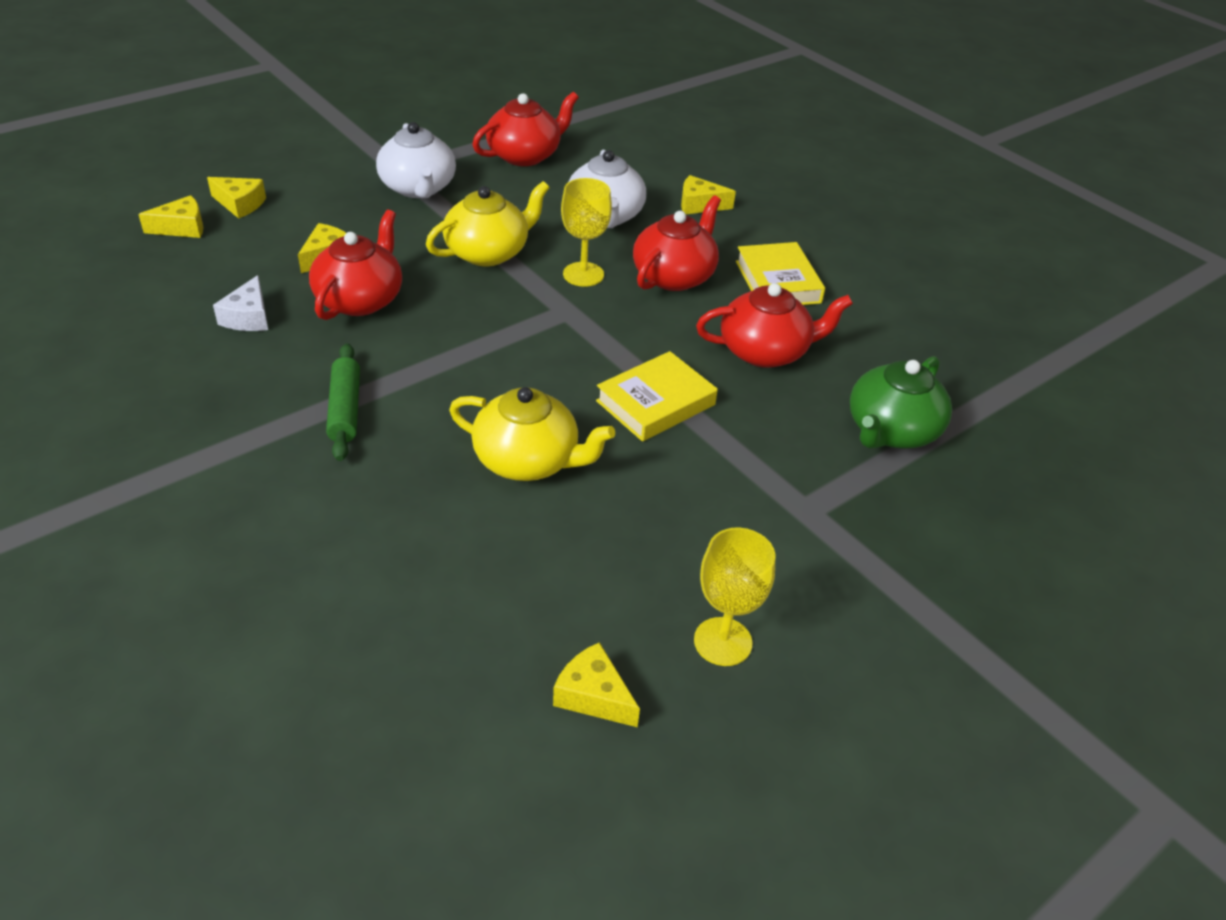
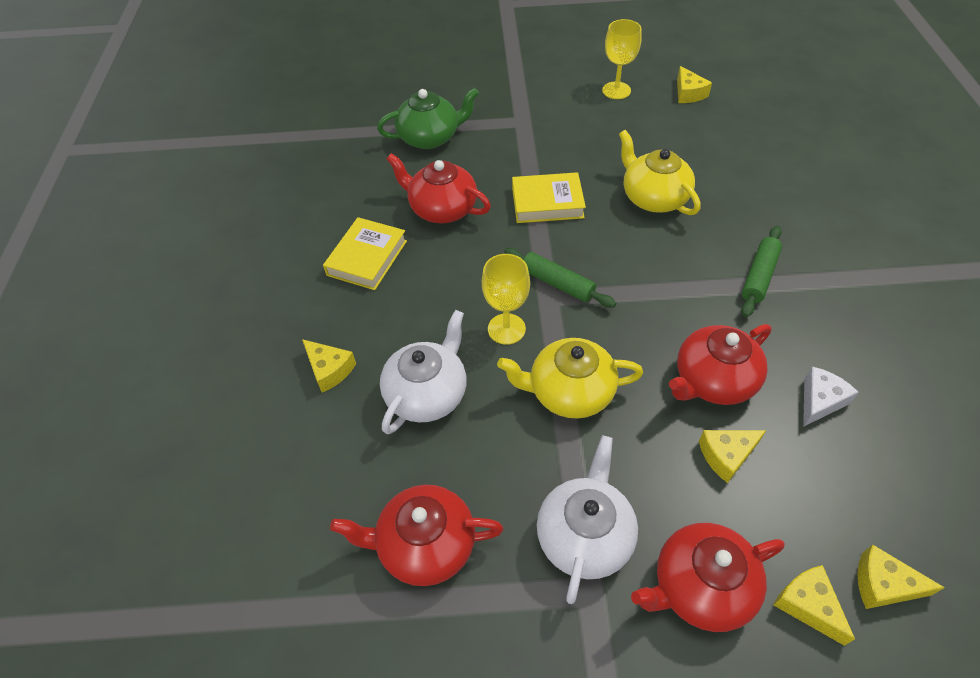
camera: 140 degrees left, 10 degrees up
(568, 325) = (557, 283): none -> green rolling pin
(674, 276) = (436, 296): red teapot -> red teapot (700, 587)

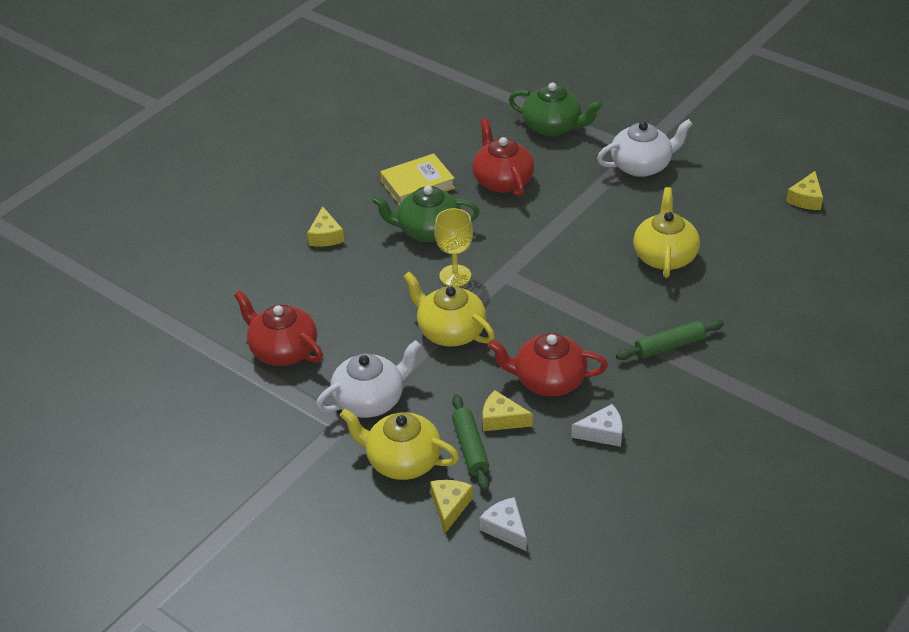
camera: 40 degrees right, 10 degrees down
(427, 393) = (366, 281): white teapot -> white teapot (642, 165)
(428, 298) = (428, 231): none -> green teapot
(547, 203) = (581, 216): yellow book -> none
(557, 283) = (521, 270): green rolling pin -> green rolling pin (470, 448)
(616, 90) = (746, 166): yellow goblet -> none
(700, 587) = (402, 461): red teapot -> yellow teapot
(883, 584) = (505, 529): yellow cheese -> white cheese

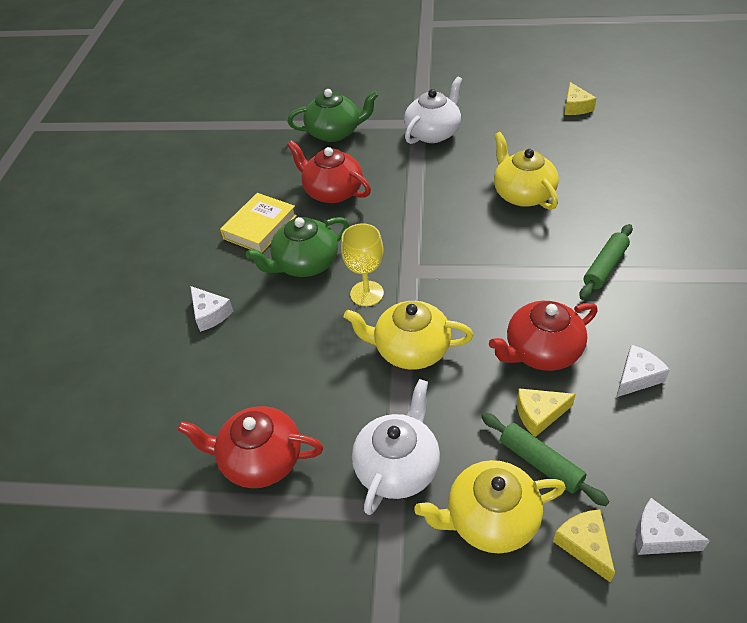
camera: 30 degrees left, 5 degrees up
(325, 236) = (210, 314): yellow cheese -> white cheese

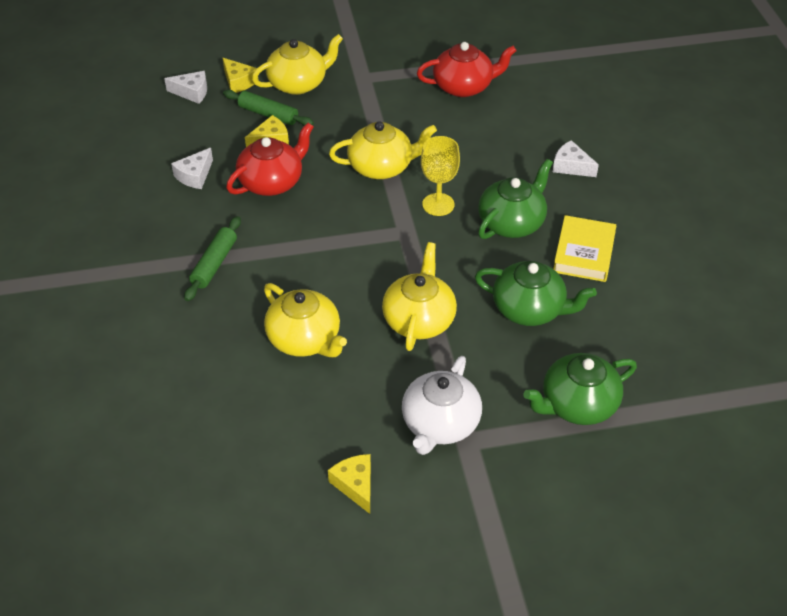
camera: 160 degrees right, 0 degrees up
(332, 191) = (529, 309): red teapot -> green teapot
(397, 466) = (366, 98): white teapot -> none
(424, 196) = (419, 319): none -> yellow teapot
(575, 107) = (242, 511): yellow cheese -> yellow cheese (355, 485)

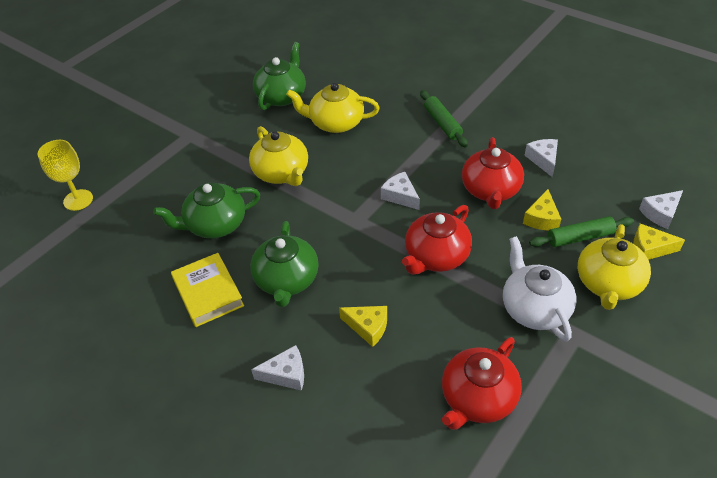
camera: 140 degrees right, 0 degrees up
(345, 226) = (400, 196): none -> white cheese
(355, 485) = (231, 87): yellow cheese -> yellow cheese (368, 327)
(382, 167) = (436, 256): yellow teapot -> red teapot
(438, 204) = (357, 256): yellow goblet -> yellow goblet (78, 200)
(440, 424) = (213, 133): white teapot -> white teapot (534, 308)
(577, 404) = (137, 189): green teapot -> green teapot (282, 96)

